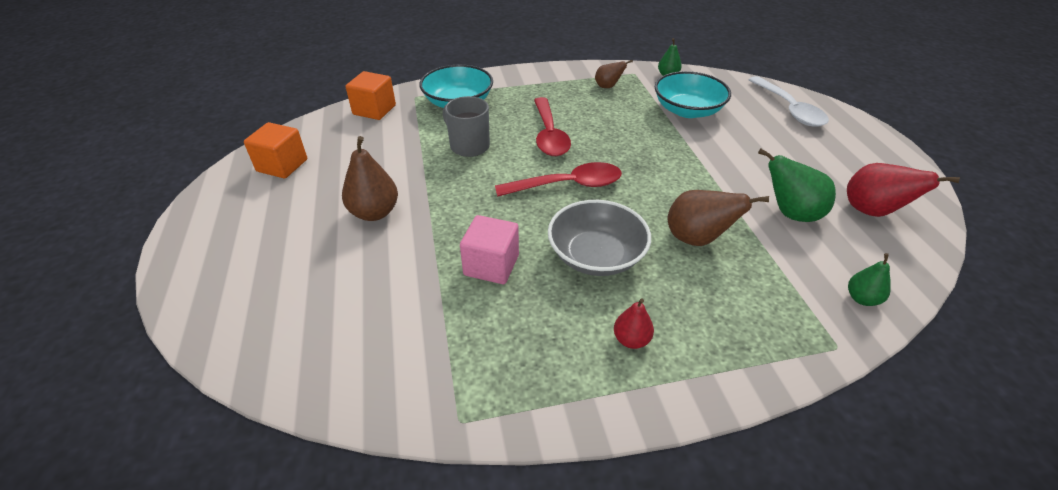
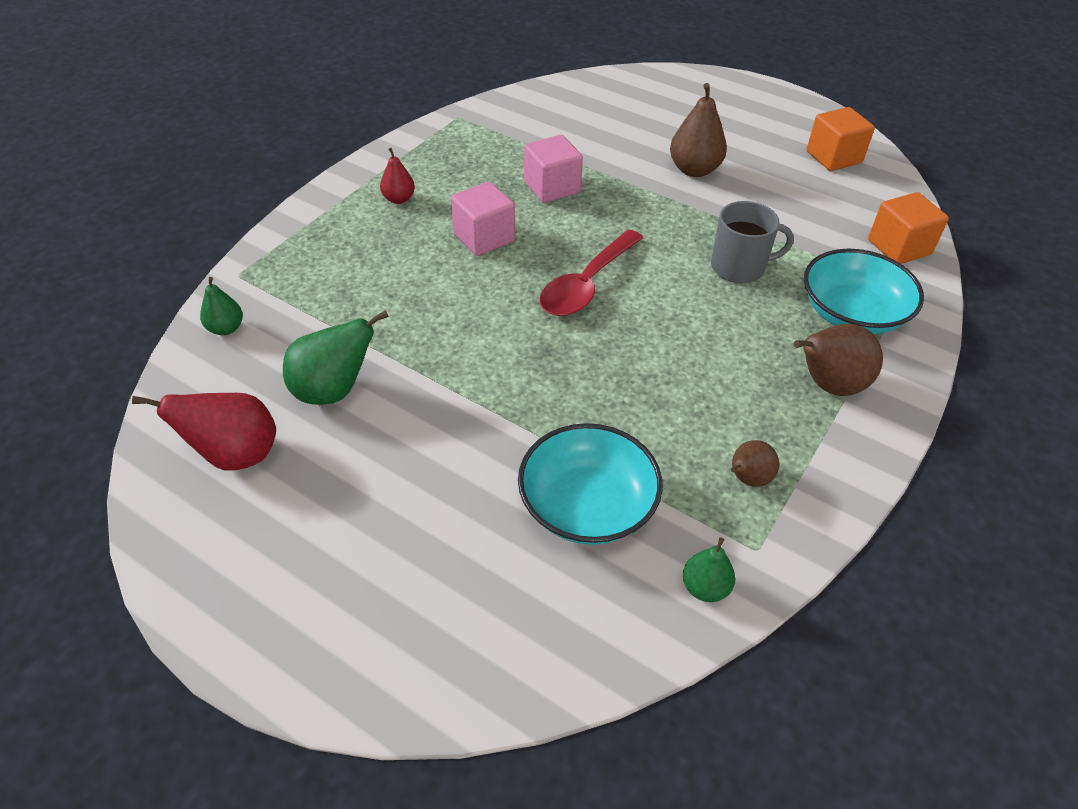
camera: 135 degrees right, 5 degrees up
(549, 135) = (689, 333): red spoon -> none
(596, 255) = (484, 237): grey bowl -> pink cube
(697, 239) = (411, 301): brown pear -> brown pear (828, 385)
(789, 109) = (438, 633): white spoon -> none

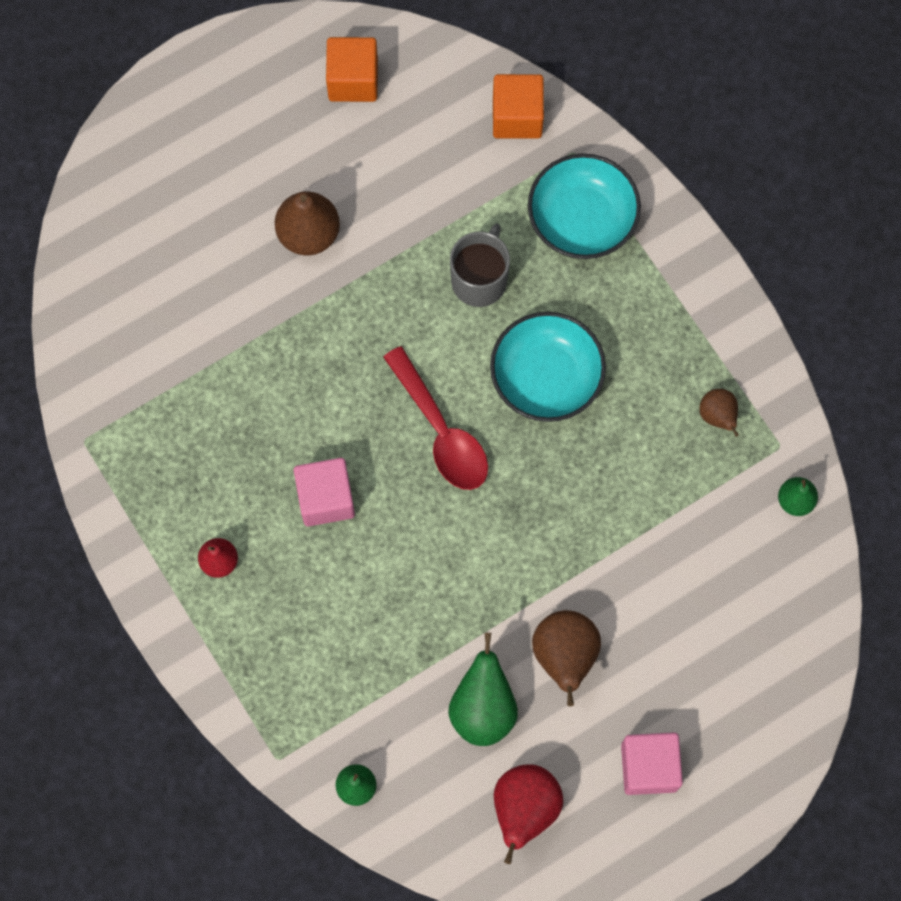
camera: 65 degrees left, 25 degrees up
(552, 187) = (271, 395): pink cube -> pink cube (649, 767)
(587, 505) = (691, 549): turquoise bowl -> turquoise bowl (546, 377)
(828, 385) = (653, 295): brown pear -> brown pear (565, 656)

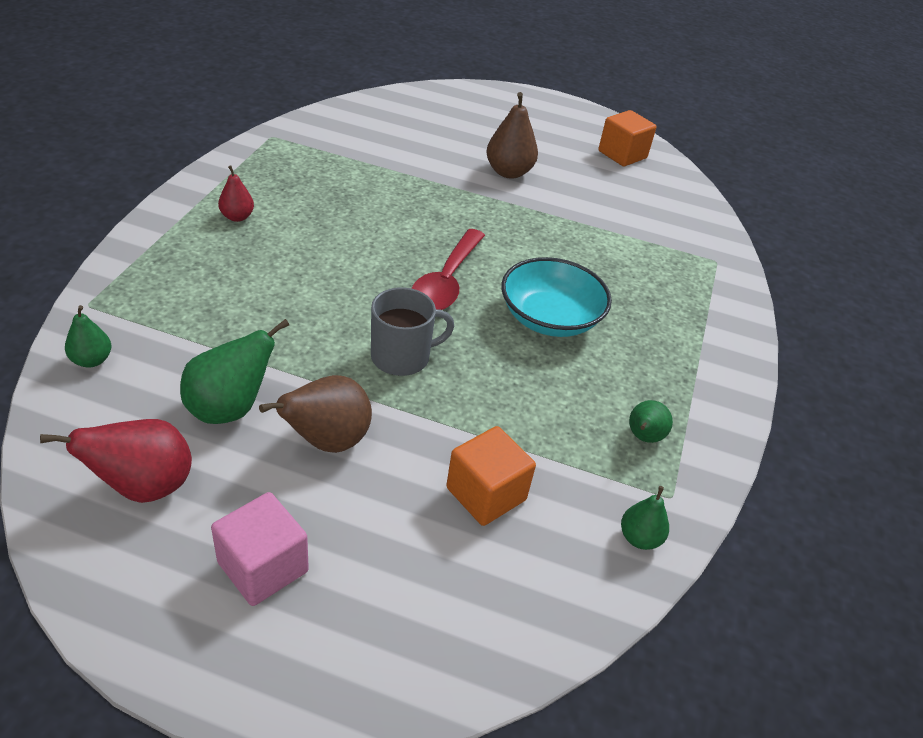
camera: 45 degrees right, 30 degrees down
(326, 498) = (334, 247): pink cube -> none
(479, 279) = (575, 254): grey mug -> grey mug (402, 357)
(517, 117) = (699, 226): orange cube -> orange cube (486, 494)
(582, 219) = (681, 285): turquoise bowl -> none
(718, 416) = (643, 437): brown pear -> green pear

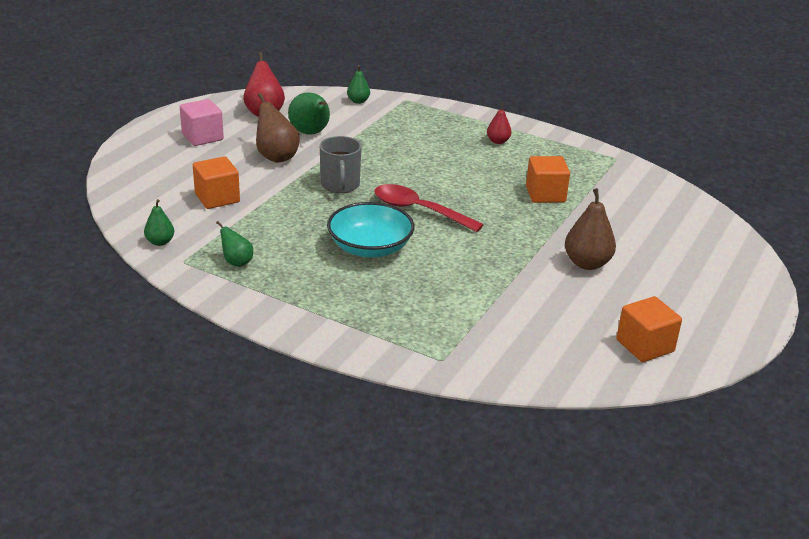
camera: 105 degrees right, 10 degrees down
(374, 188) = (545, 194): none -> orange cube

